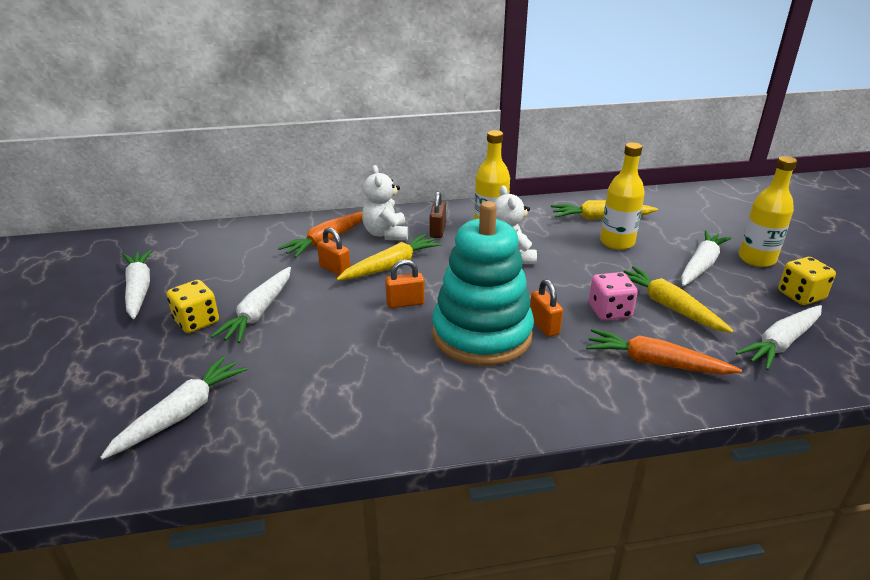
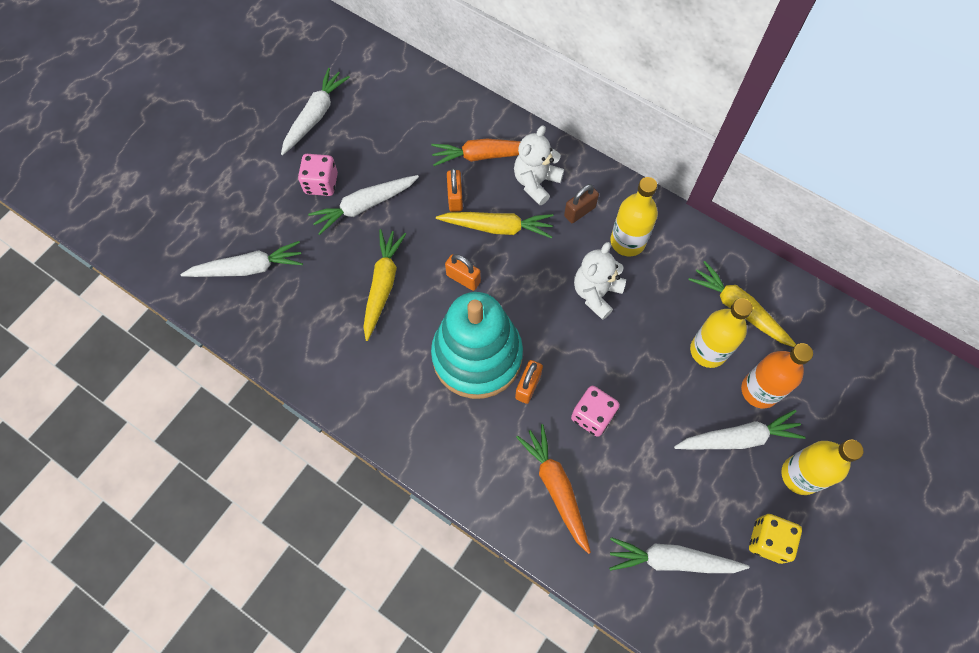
camera: 45 degrees right, 35 degrees up
(196, 321) = (321, 183): yellow dice -> pink dice
(669, 306) = (643, 452): yellow carrot -> yellow carrot (383, 285)
(672, 241) = (759, 390): none -> orange bottle

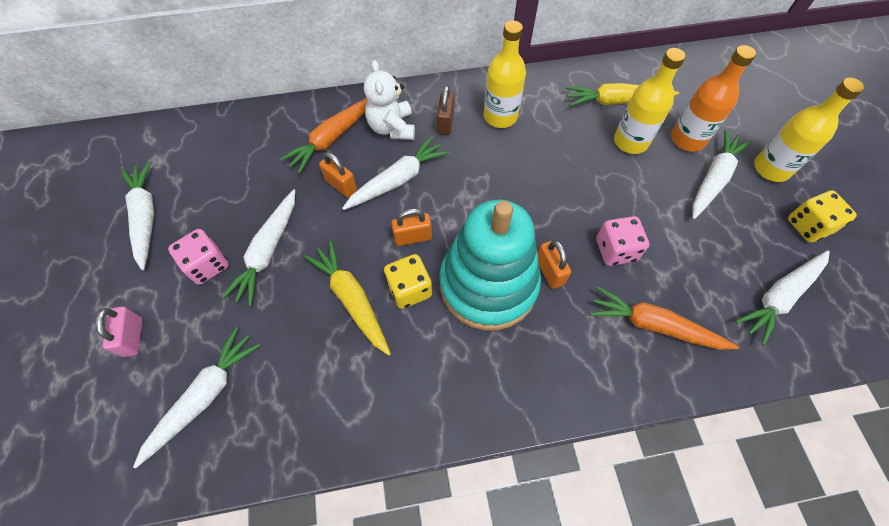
camera: 45 degrees left, 5 degrees down
(242, 195) = (133, 337): none -> pink padlock
(424, 312) = (409, 289): none -> yellow dice
(497, 227) = (398, 180): yellow carrot -> white carrot
(596, 293) = (519, 166): white teddy bear -> none

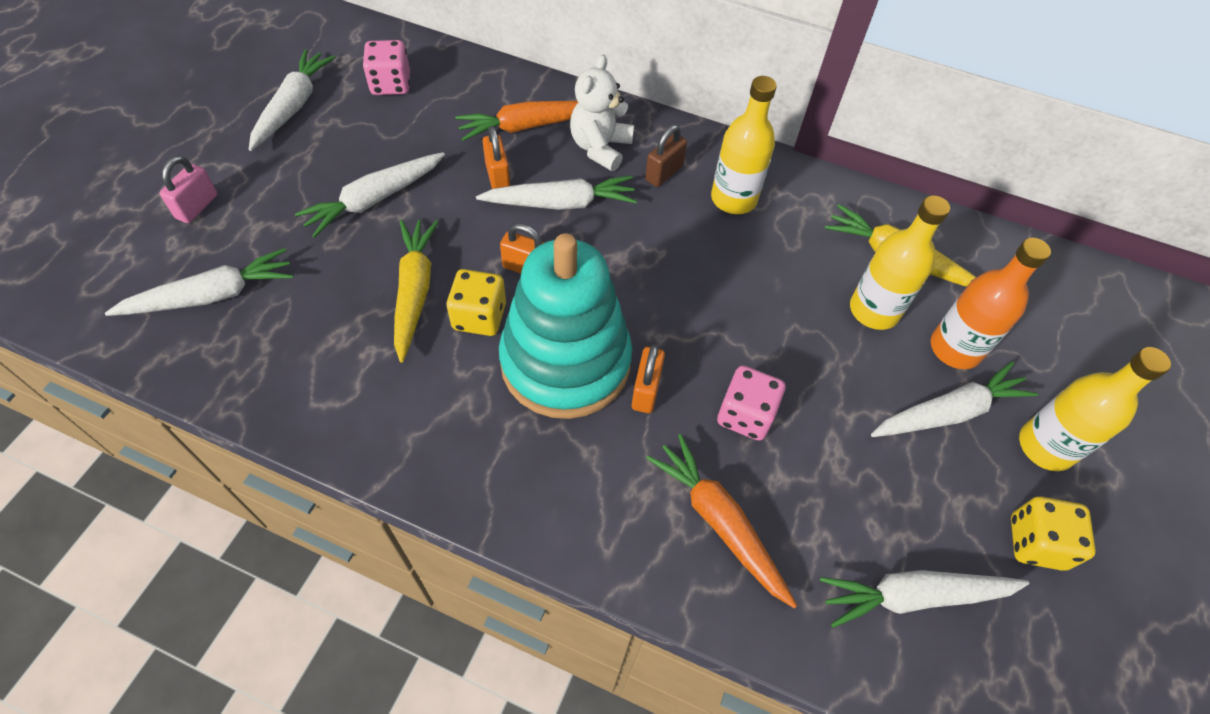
camera: 30 degrees right, 5 degrees down
(207, 265) = (310, 181): pink dice -> pink dice (391, 84)

